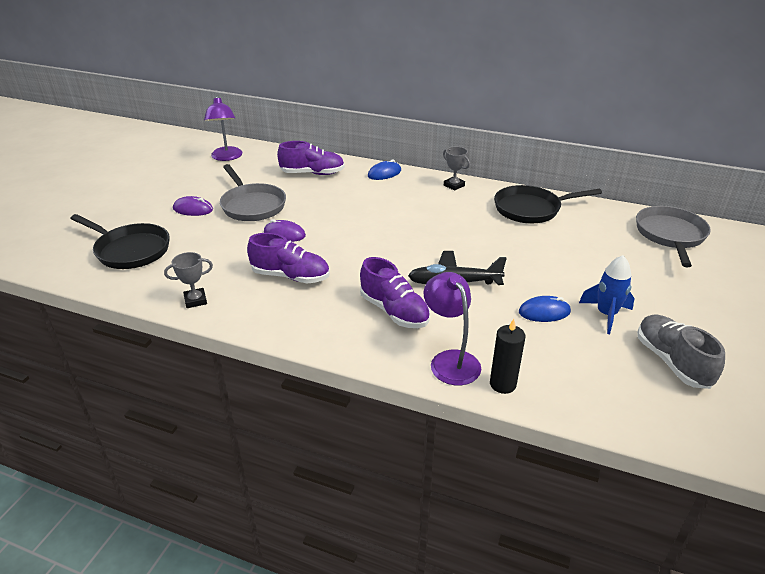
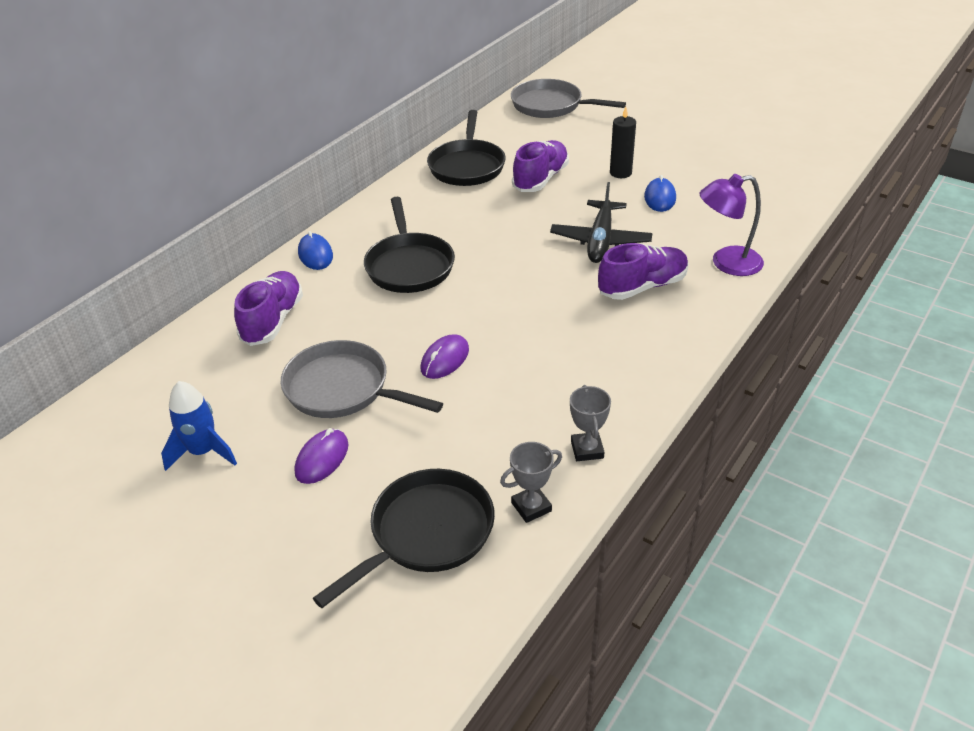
camera: 75 degrees left, 5 degrees up
(226, 157) = (143, 417): purple lamp -> none
(252, 205) = (343, 389): grey pan -> grey pan turned 135 degrees counterclockwise
(290, 276) = (553, 359): purple shoe -> purple shoe (540, 179)
(384, 206) = (409, 265): none -> black pan
(454, 185) = (383, 205): grey trophy -> grey trophy (531, 507)
(502, 384) = (762, 240): black candle -> black candle (620, 173)
(606, 315) = (669, 168): blue rocket -> blue rocket (203, 452)
(672, 362) = (737, 155): grey shoe -> none

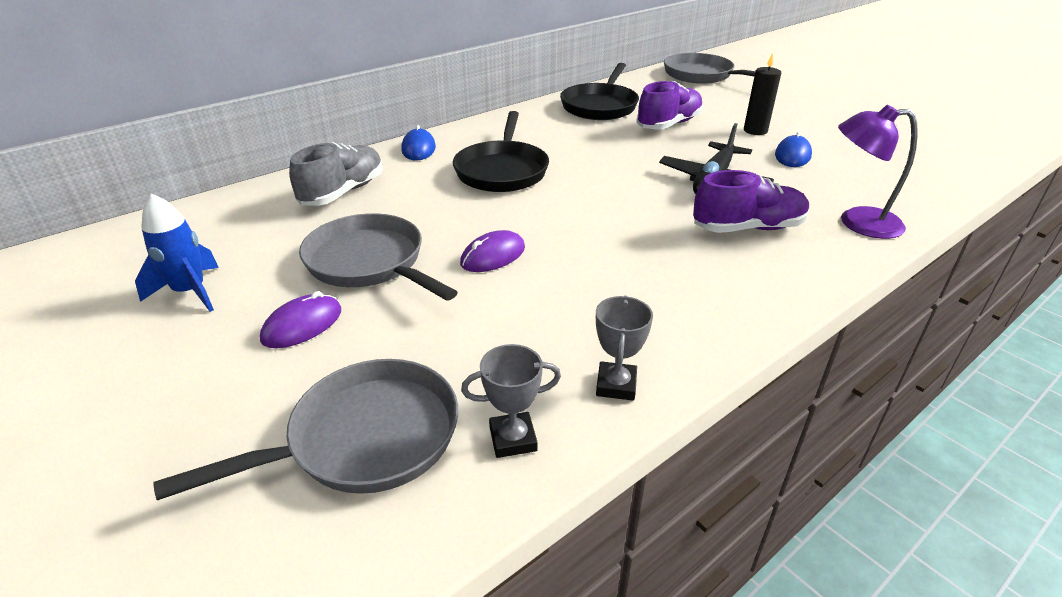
camera: 15 degrees right, 5 degrees down
(273, 321) = (343, 192): purple shoe -> grey shoe
(426, 534) = (364, 439): black pan -> grey pan

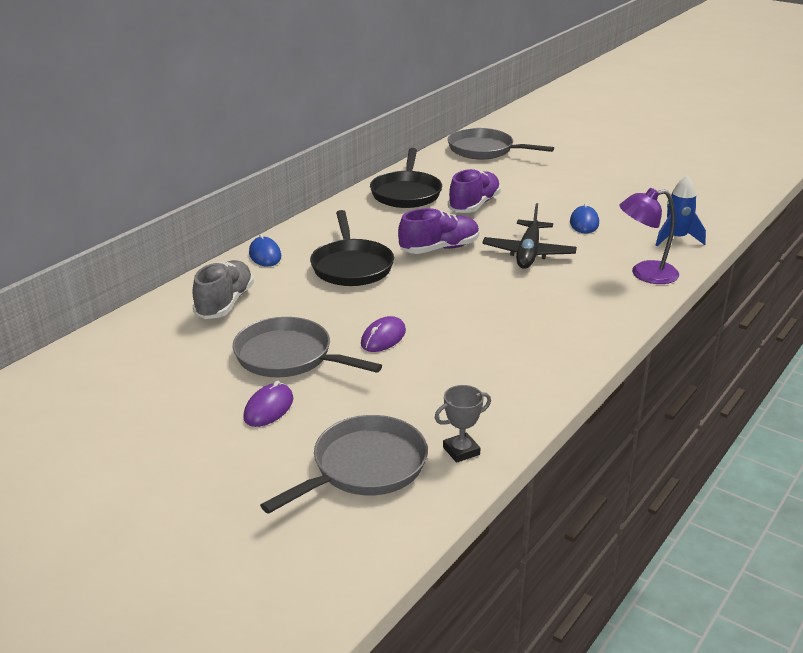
camera: 15 degrees left, 5 degrees down
(190, 292) = (159, 400): blue rocket -> blue rocket (676, 238)
(616, 385) = (513, 410): grey trophy -> none
(748, 228) = (567, 289): purple shoe -> purple shoe (439, 249)
(755, 131) = (548, 203): black candle -> none

